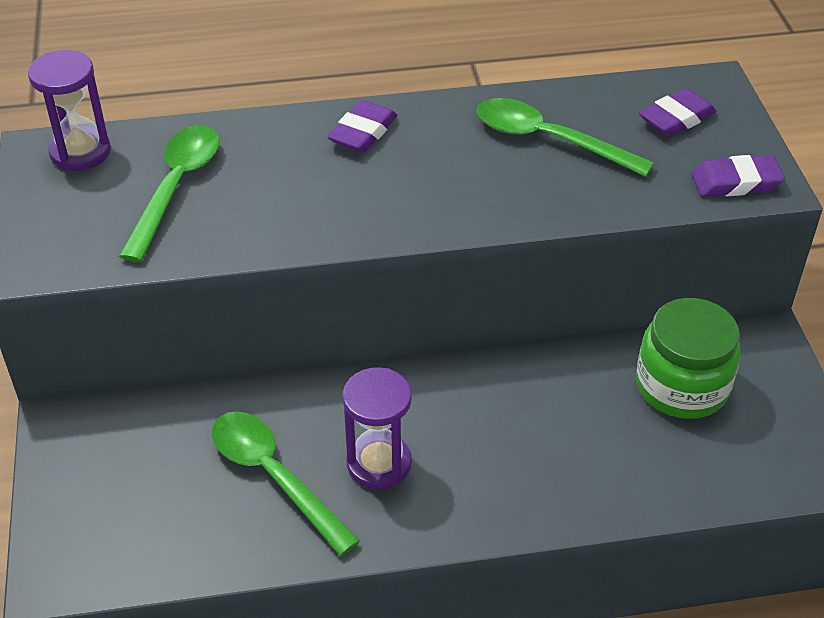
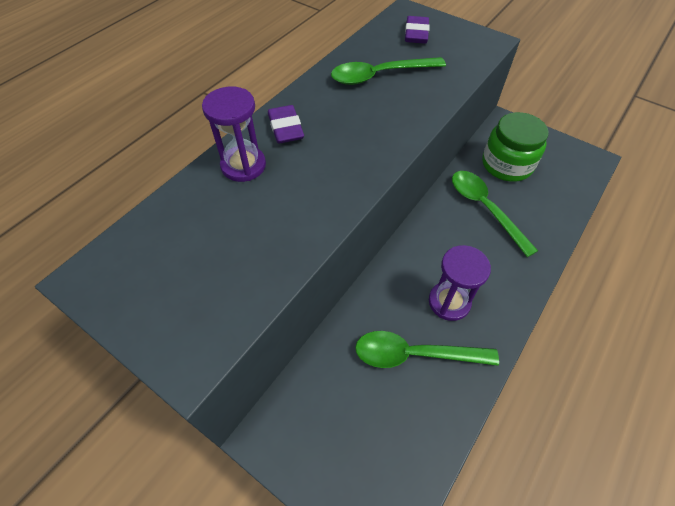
camera: 45 degrees left, 10 degrees up
(80, 152) = (121, 257): purple hourglass -> purple hourglass (243, 165)
(177, 187) = (220, 233): green spoon -> green spoon (484, 208)
(735, 182) = (478, 47): purple eraser -> none

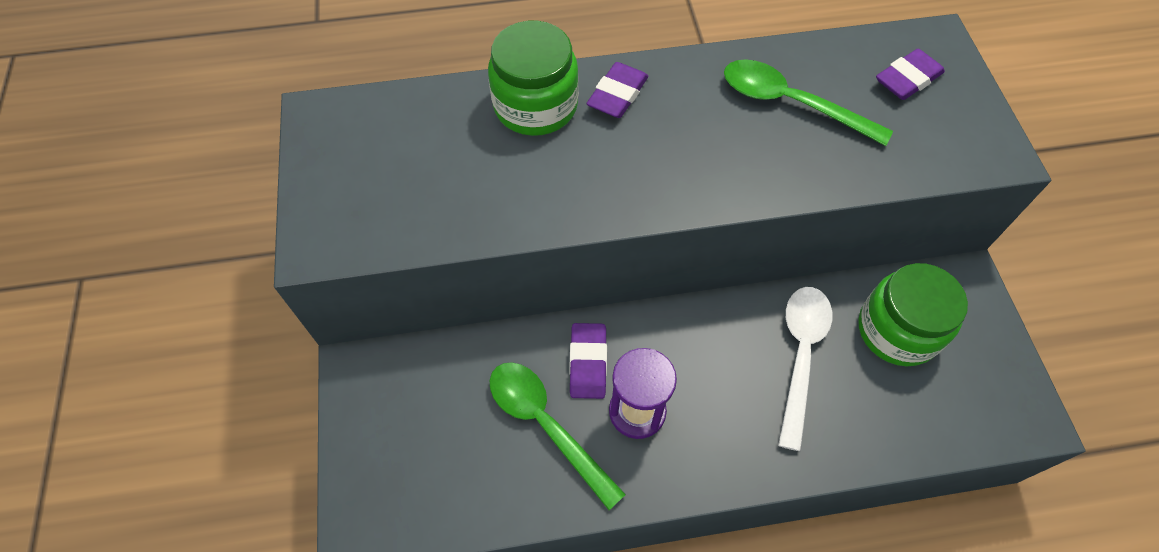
camera: 45 degrees right, 5 degrees up
(243, 165) = (535, 106): purple hourglass -> green jar
(396, 300) = (588, 363): none -> purple eraser
(484, 208) = (800, 355): green spoon -> white spoon

